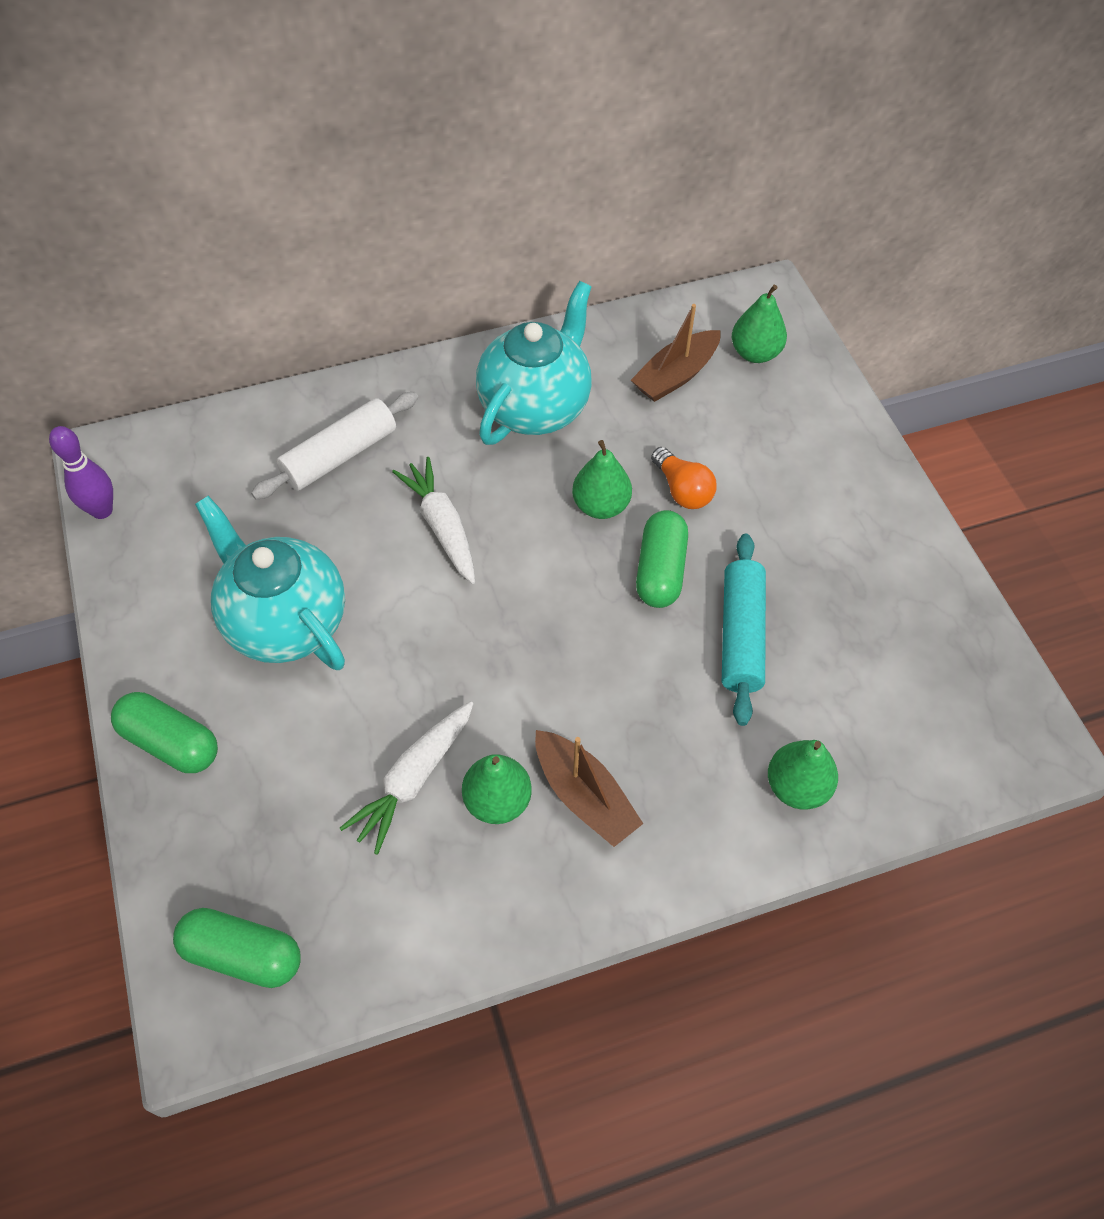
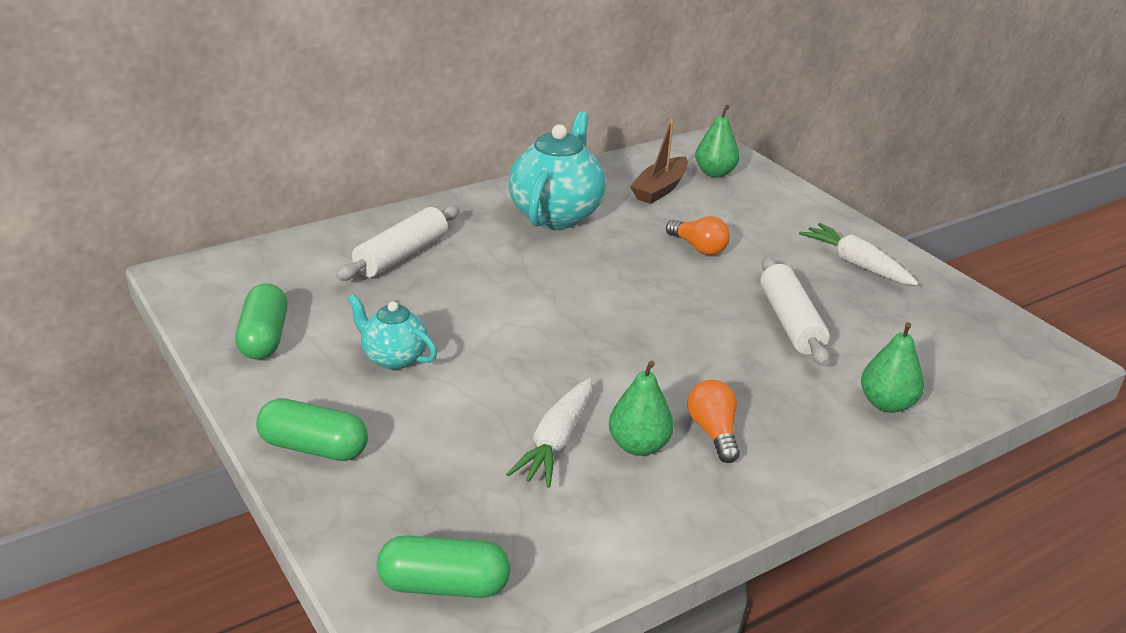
camera: 15 degrees left, 25 degrees down
(102, 510) = (192, 308): purple bowling pin -> none
(285, 622) = (393, 358): turquoise teapot -> turquoise teapot, size x0.55
(442, 527) = (510, 287): white carrot -> white carrot (857, 264)
(584, 796) = (713, 432): brown boat -> orange light bulb
(601, 506) = (637, 262): green pear -> none
(660, 570) = (705, 293): green capsule -> green capsule (264, 338)
(741, 635) = (790, 322): turquoise rolling pin -> white rolling pin

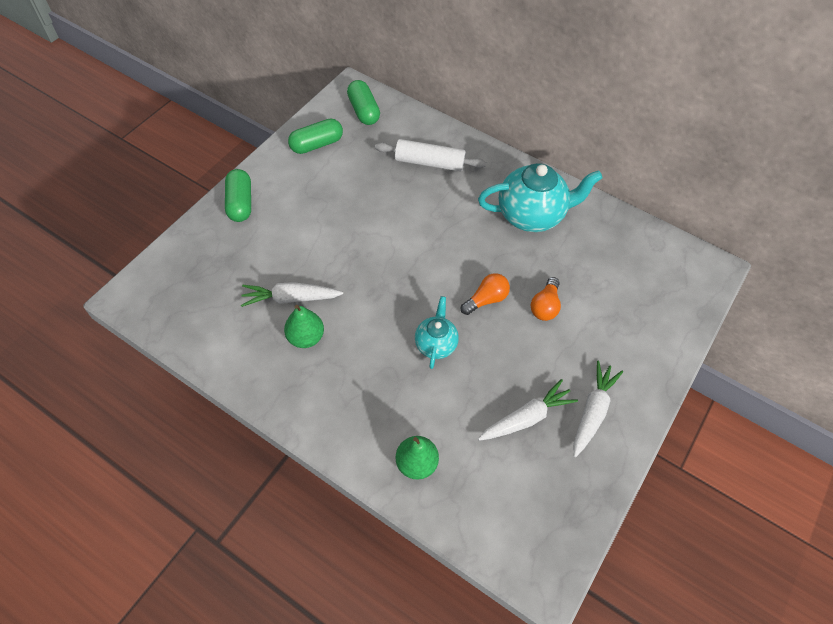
camera: 65 degrees right, 25 degrees up
(393, 358) = (328, 201): turquoise teapot -> turquoise teapot (435, 344)
(444, 585) = (166, 292): green capsule -> green capsule (363, 111)
(660, 189) = (613, 260): brown boat -> none
(713, 432) = (336, 371): orange light bulb -> orange light bulb (486, 300)
(715, 173) = (666, 286): green pear -> none
(790, 322) = (482, 385): white rolling pin -> none
(849, 307) = (526, 418): none -> white carrot

